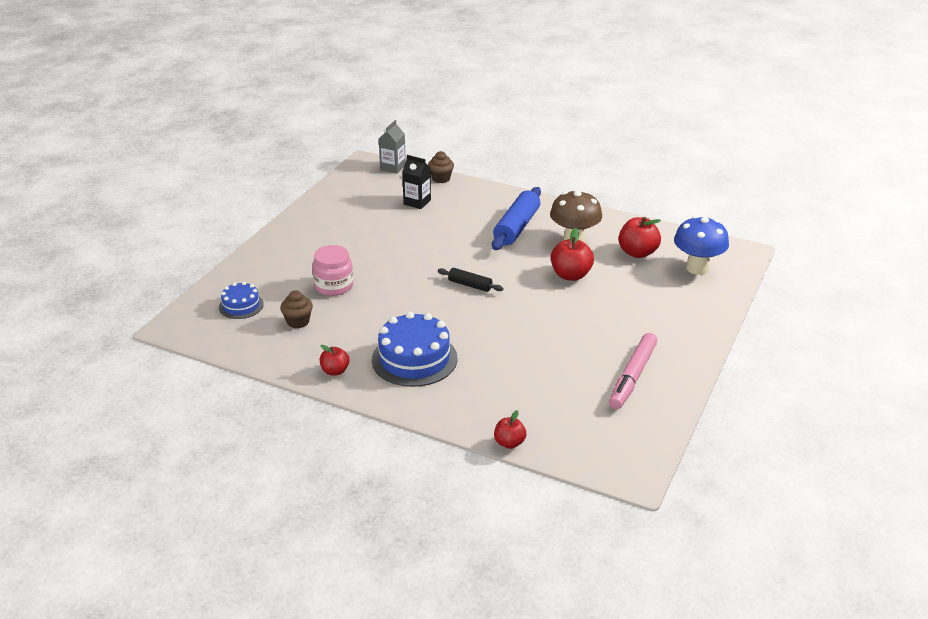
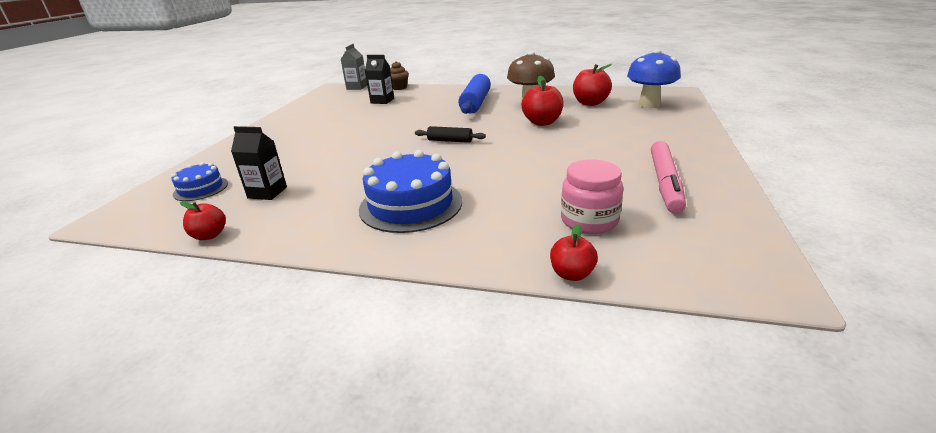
camera: 10 degrees left, 5 degrees down
(298, 322) = (267, 192): brown cupcake -> black carton
(334, 286) = (309, 160): pink jar -> pink jar (589, 220)
(335, 371) = (313, 231): red apple -> red apple (209, 235)

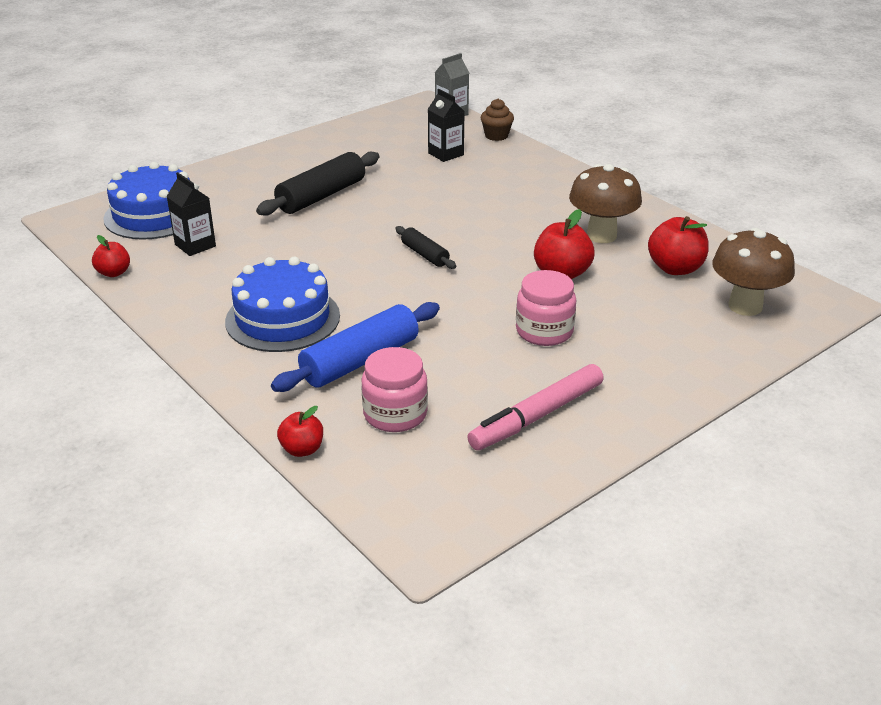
camera: 35 degrees right, 5 degrees up
(201, 189) = (154, 215): blue cake -> blue cake, size x1.82
(331, 138) = (321, 196): none -> black rolling pin
(475, 103) = (541, 205): blue rolling pin -> blue rolling pin (360, 360)
(585, 146) = (544, 331): none -> pink jar
(649, 104) = (745, 306): blue mushroom -> brown mushroom

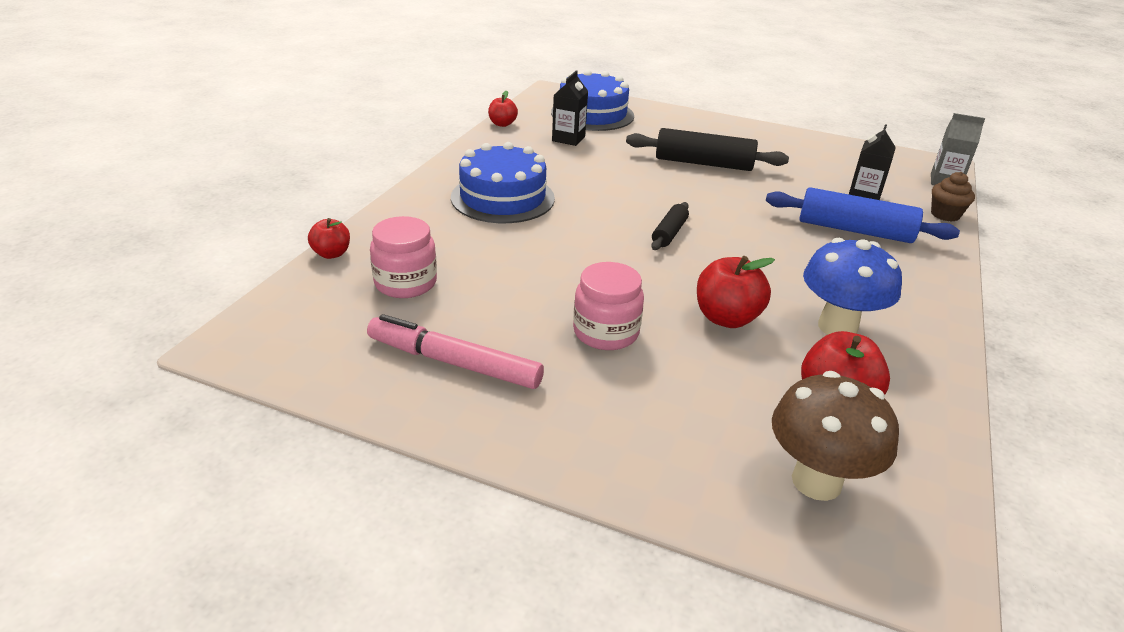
camera: 60 degrees right, 0 degrees up
(360, 360) = (471, 246): blue rolling pin -> blue rolling pin (855, 230)
(601, 235) = (837, 327): brown mushroom -> blue mushroom

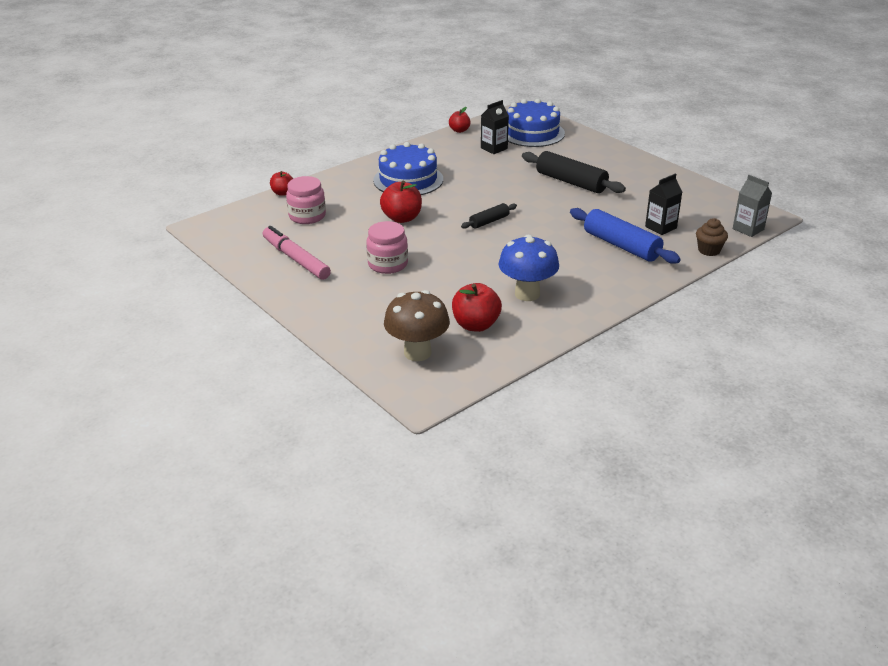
camera: 30 degrees right, 0 degrees up
(726, 318) = (465, 274): red apple -> red apple (402, 218)

